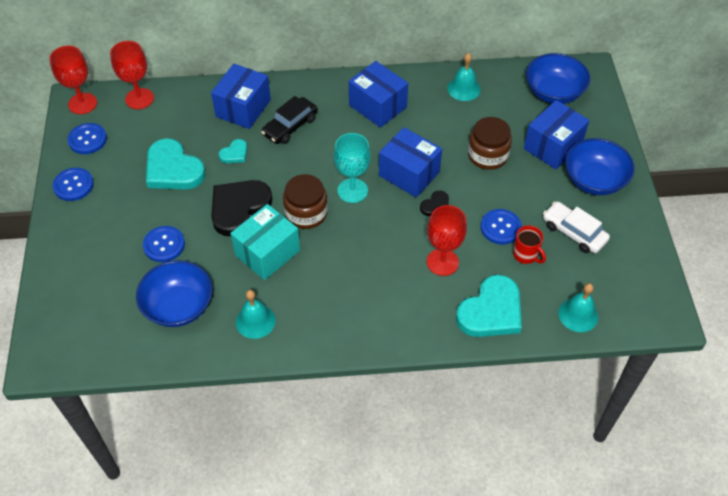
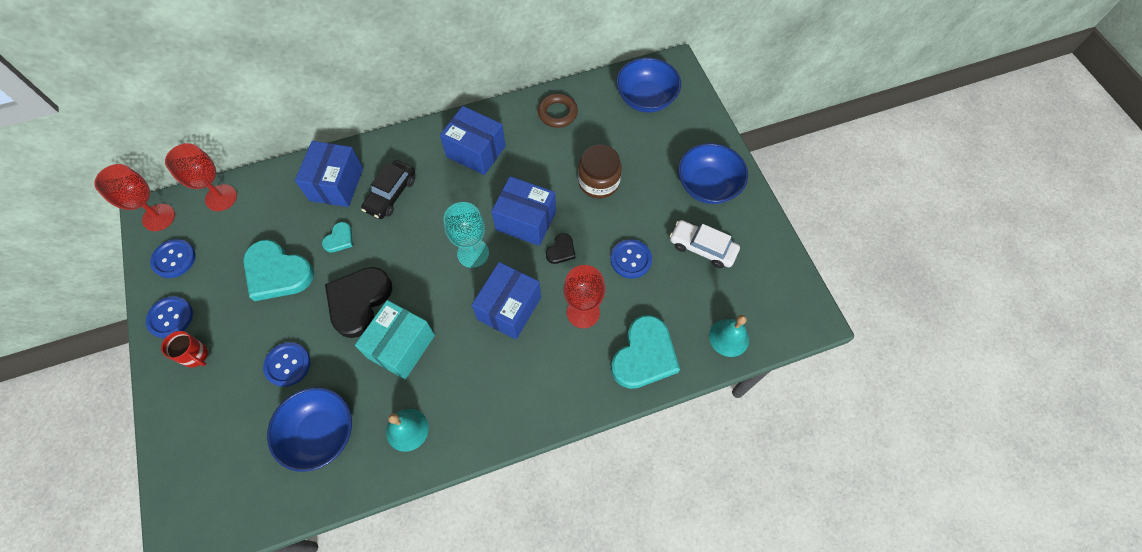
camera: 15 degrees left, 10 degrees up
(306, 213) = (431, 290): brown jar -> none
(464, 88) = (557, 113): turquoise bell -> brown ring
(526, 255) = (663, 284): red mug -> red mug (196, 356)
(552, 146) = (659, 158): blue box -> blue box (509, 308)

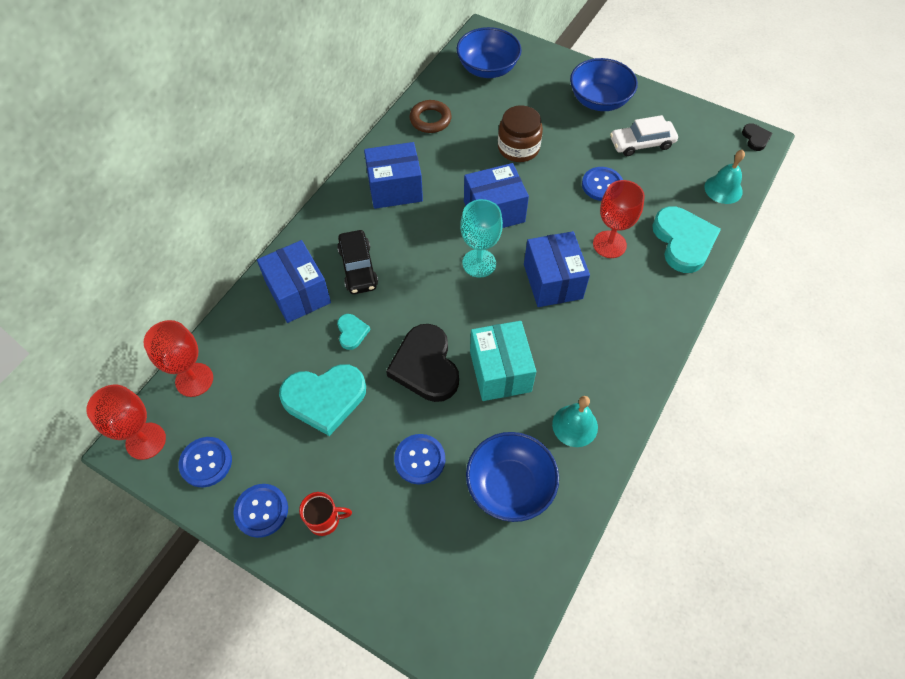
camera: 40 degrees left, 5 degrees down
(561, 250) = (545, 214): black heart -> black heart (755, 138)

